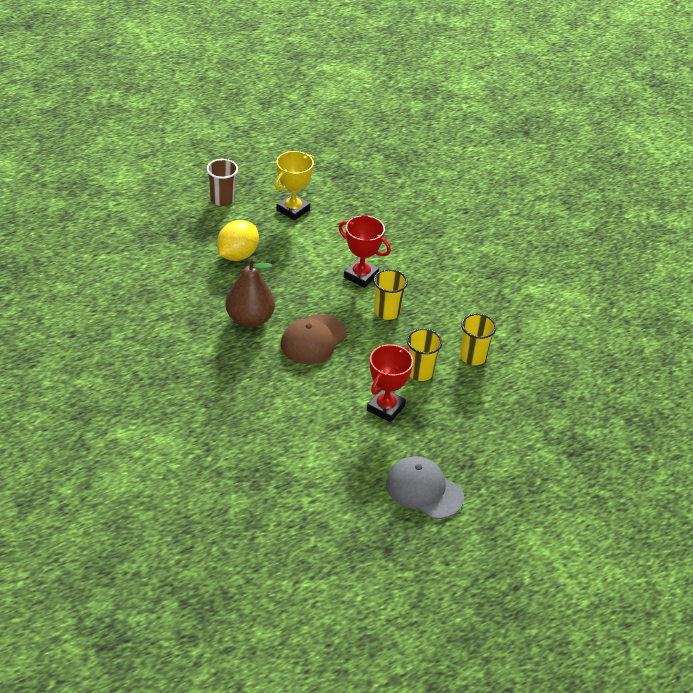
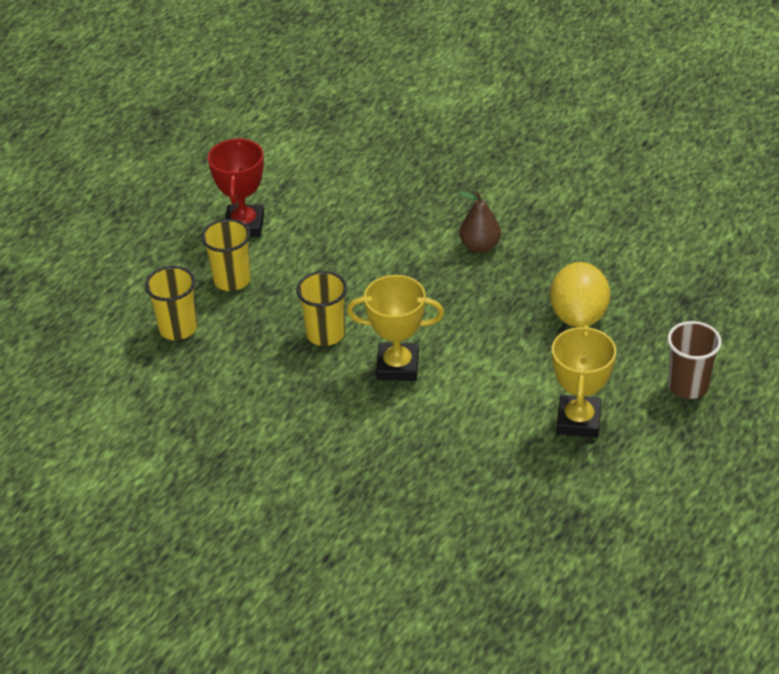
camera: 155 degrees right, 0 degrees up
(250, 319) = (480, 246): brown pear -> brown pear, size x0.61
(313, 340) = (386, 258): brown cap -> none
(361, 276) = (397, 366): red trophy -> yellow trophy
(424, 490) = (150, 170): grey cap -> none

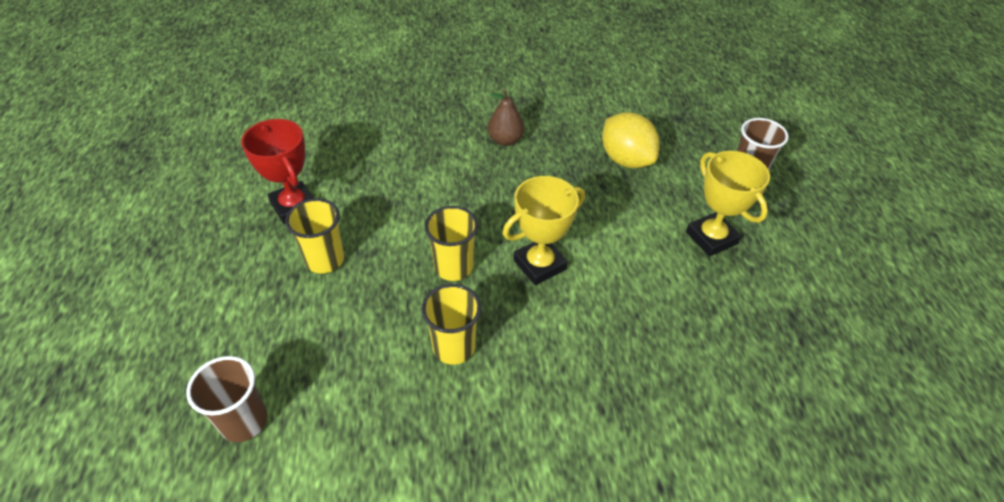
camera: 40 degrees left, 5 degrees up
(89, 365) = (244, 421): none -> brown cup
(178, 328) = (310, 332): yellow cup -> yellow cup (454, 347)

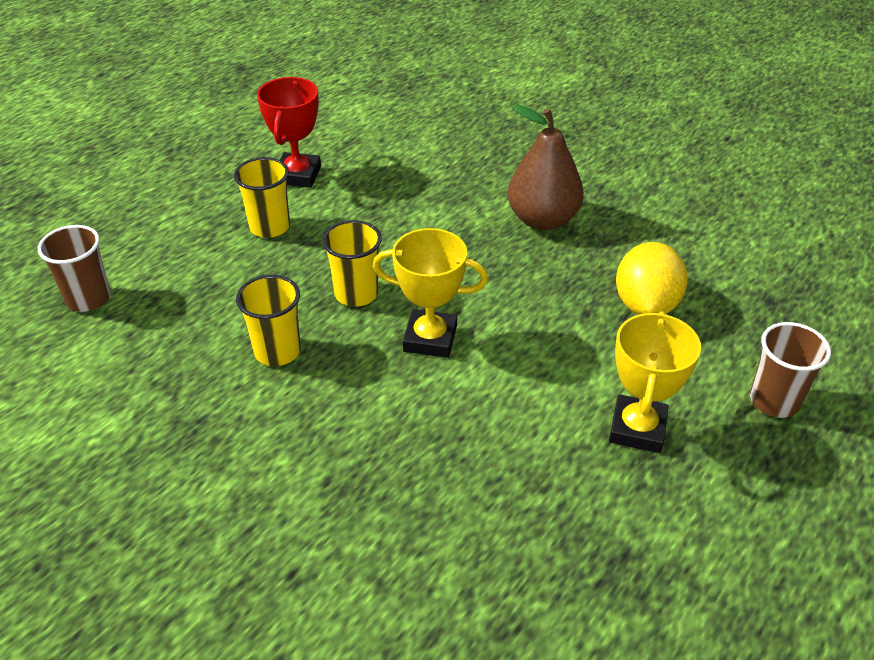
camera: 45 degrees right, 5 degrees down
(505, 140) = (542, 220): brown pear -> brown pear, size x1.65

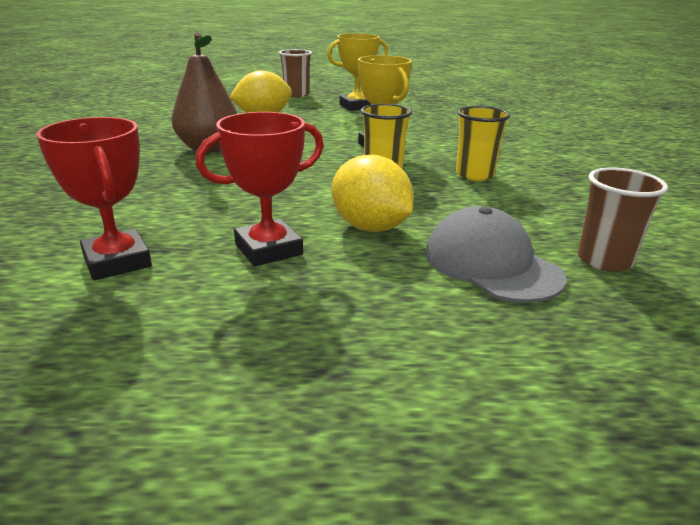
camera: 130 degrees left, 15 degrees down
(160, 247) = (491, 264): none -> grey cap
(270, 227) = (370, 227): yellow cup -> yellow lemon
(352, 125) = (117, 261): none -> red trophy

